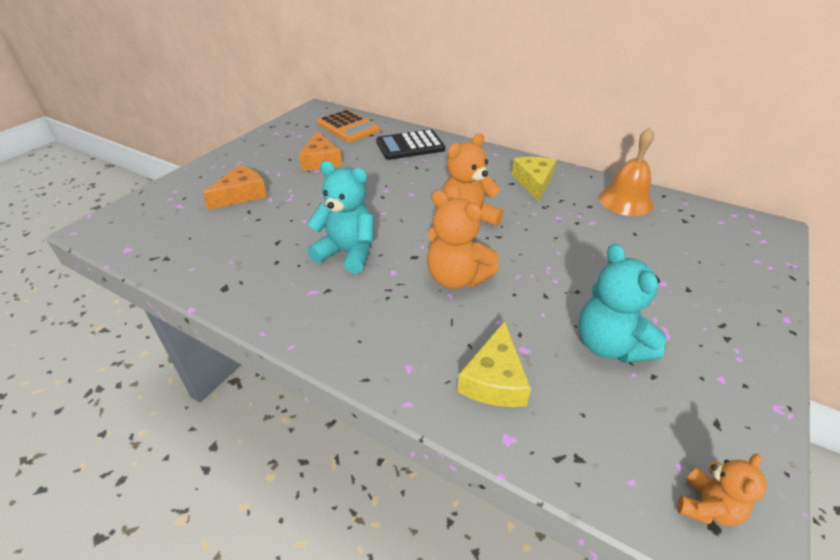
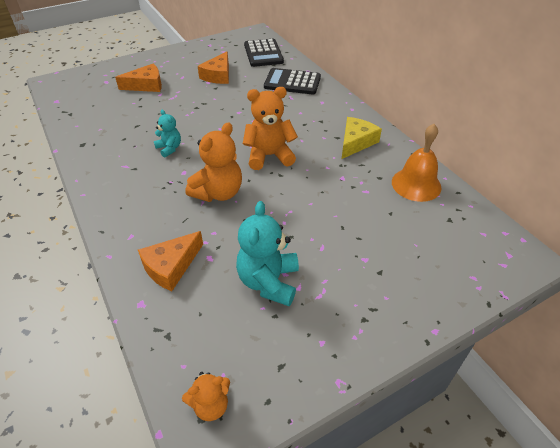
camera: 30 degrees right, 5 degrees up
(347, 253) = (169, 148): turquoise teddy bear -> turquoise teddy bear, size x0.57
(348, 127) = (263, 53): orange calculator -> black calculator
(456, 278) = (218, 193): orange teddy bear -> orange teddy bear turned 120 degrees counterclockwise
(494, 379) = (171, 266): yellow cheese -> orange cheese

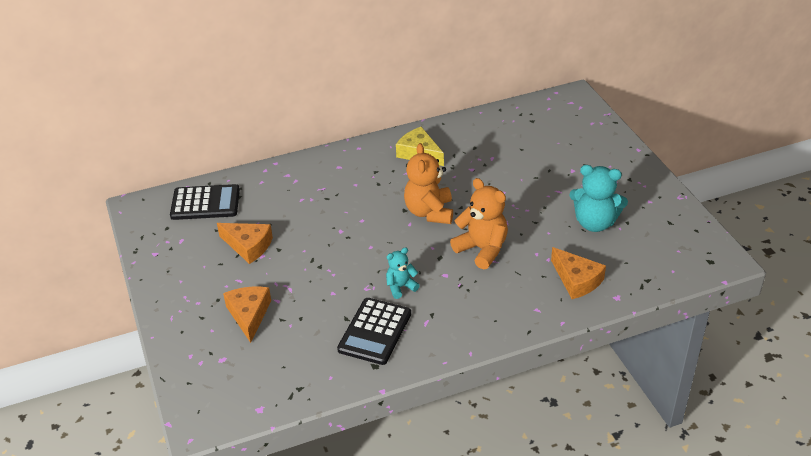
camera: 80 degrees left, 5 degrees down
(210, 405) = (701, 257): orange teddy bear -> none
(292, 82) = (289, 184): black calculator -> black calculator (375, 331)
(416, 184) = (487, 129): orange bell -> none

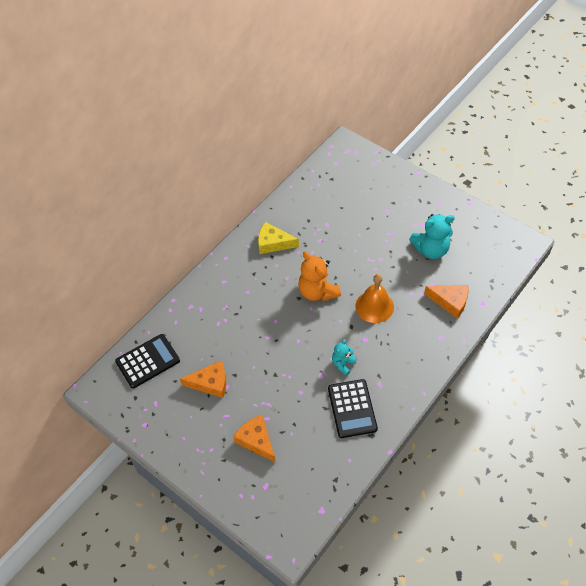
camera: 30 degrees left, 15 degrees up
(482, 249) = (374, 306): orange teddy bear -> orange bell

